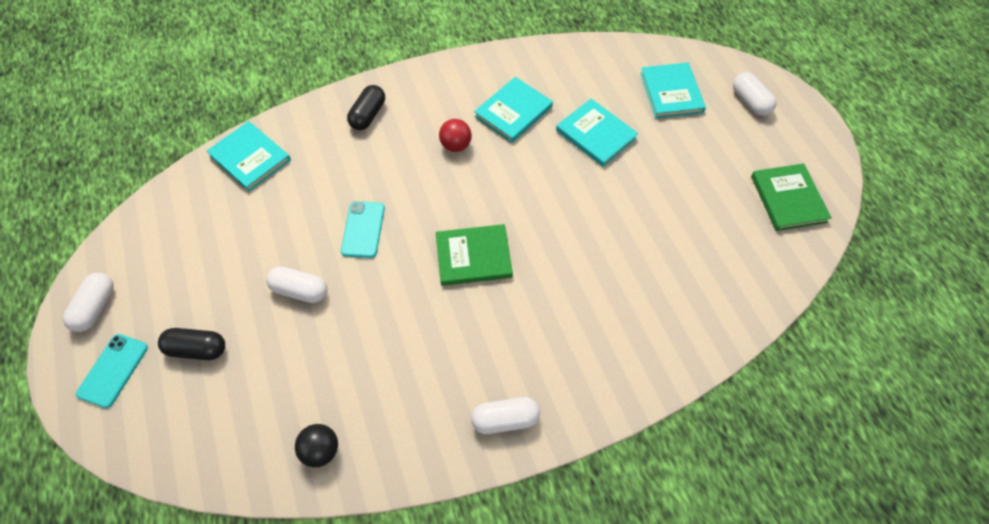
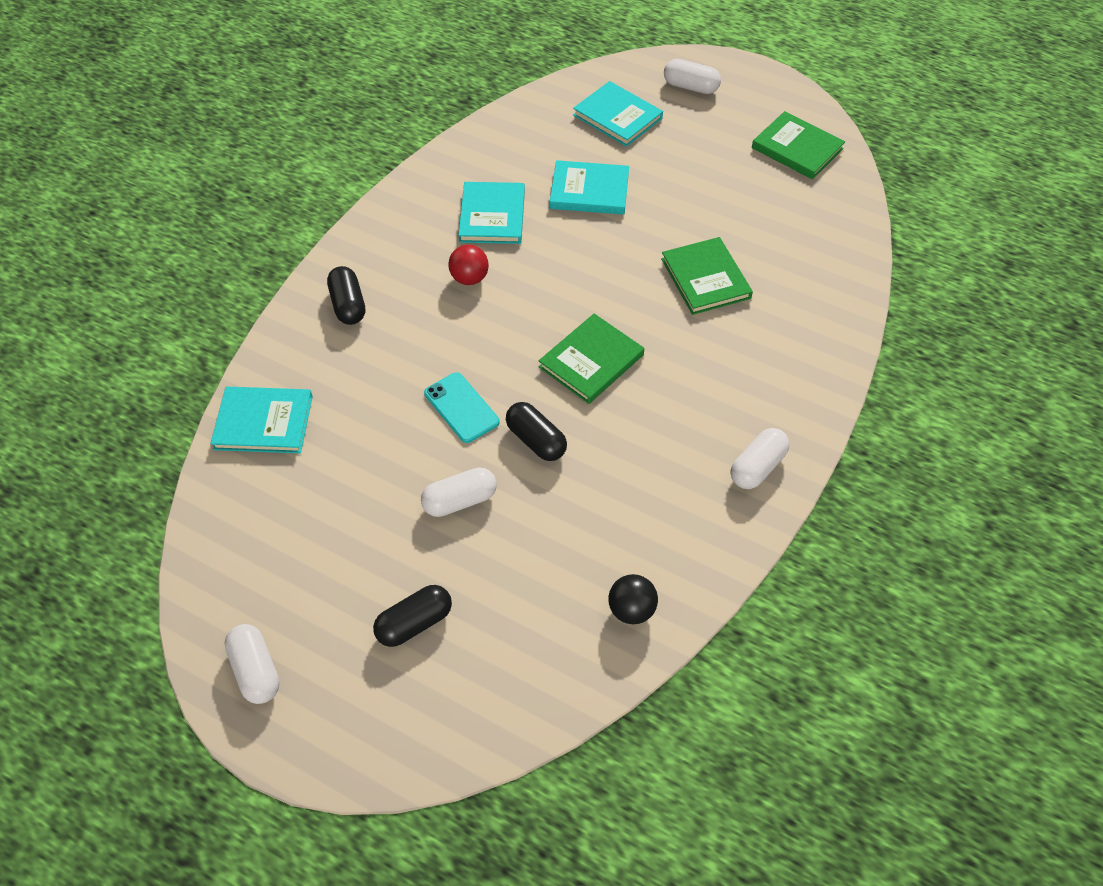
camera: 40 degrees left, 5 degrees down
(113, 370) = (347, 707): turquoise phone -> none
(384, 285) = (536, 440): none -> black capsule
(613, 252) = (705, 278): none -> green book

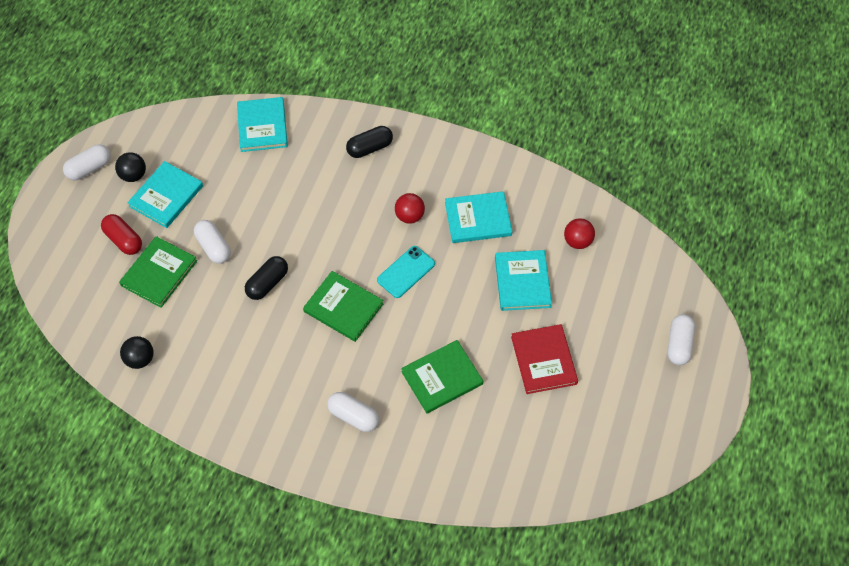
camera: 80 degrees right, 5 degrees up
(293, 603) = (133, 175): none -> black ball
(414, 623) = (124, 240): black capsule -> red capsule
(461, 407) = (289, 234): turquoise phone -> turquoise phone (406, 272)
(546, 138) = (577, 241): none -> red ball
(617, 117) = (620, 290): turquoise book -> turquoise book (166, 196)
(694, 189) = (543, 360): none -> red book
(757, 467) = (261, 429): white capsule -> white capsule (353, 416)
(797, 148) = (619, 440): green book -> green book (159, 273)

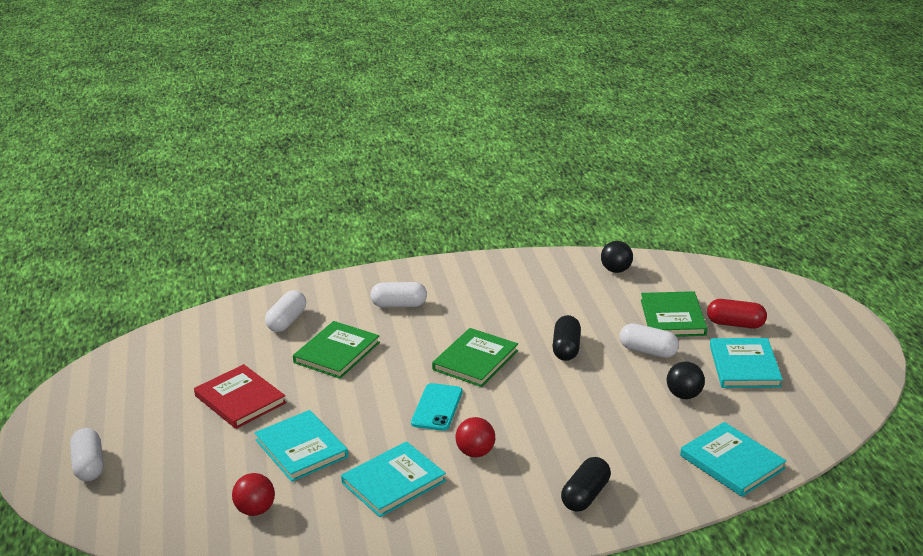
camera: 150 degrees right, 30 degrees down
(89, 168) = (847, 355): white capsule -> white capsule (287, 321)
(133, 175) = (799, 367): black ball -> black ball (684, 395)
(343, 308) = (475, 360): green book -> green book turned 60 degrees counterclockwise

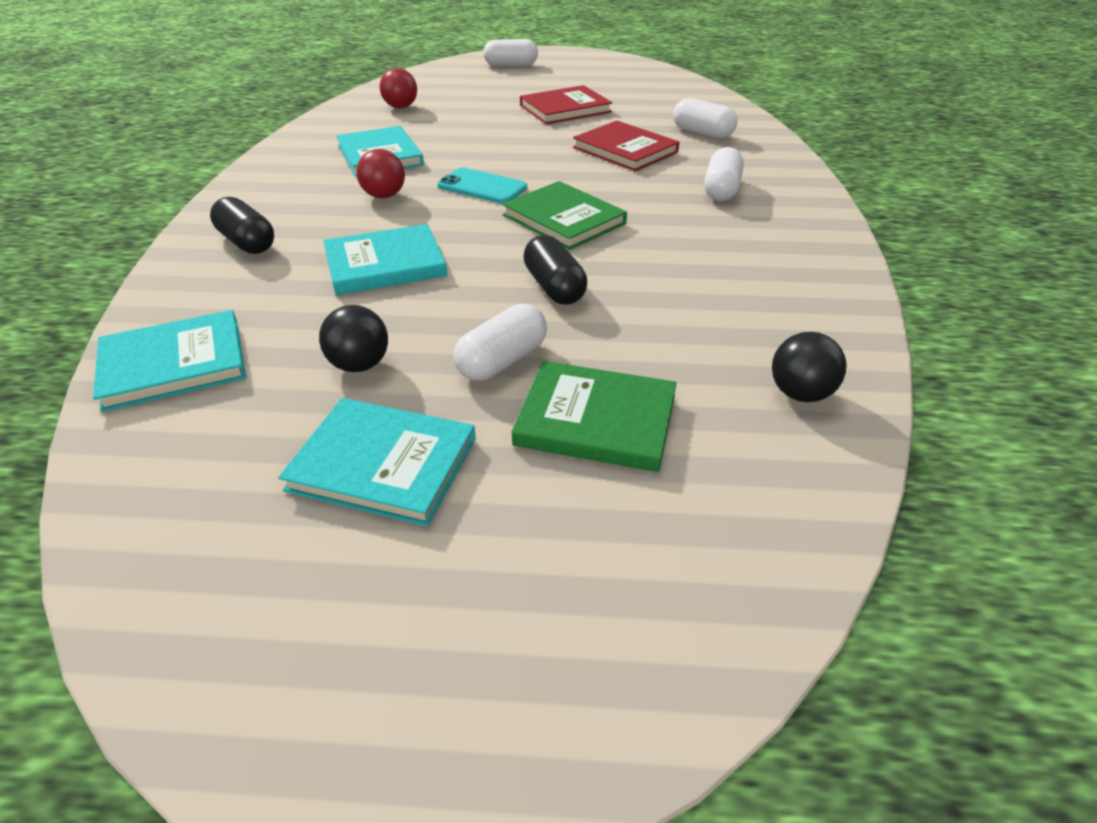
camera: 105 degrees right, 10 degrees up
(301, 448) = (468, 126): turquoise book -> turquoise book (385, 264)
(336, 352) = (625, 150): green book -> red book
(566, 348) = (554, 287): black capsule -> black capsule turned 45 degrees clockwise
(735, 324) = (532, 505): red capsule -> none

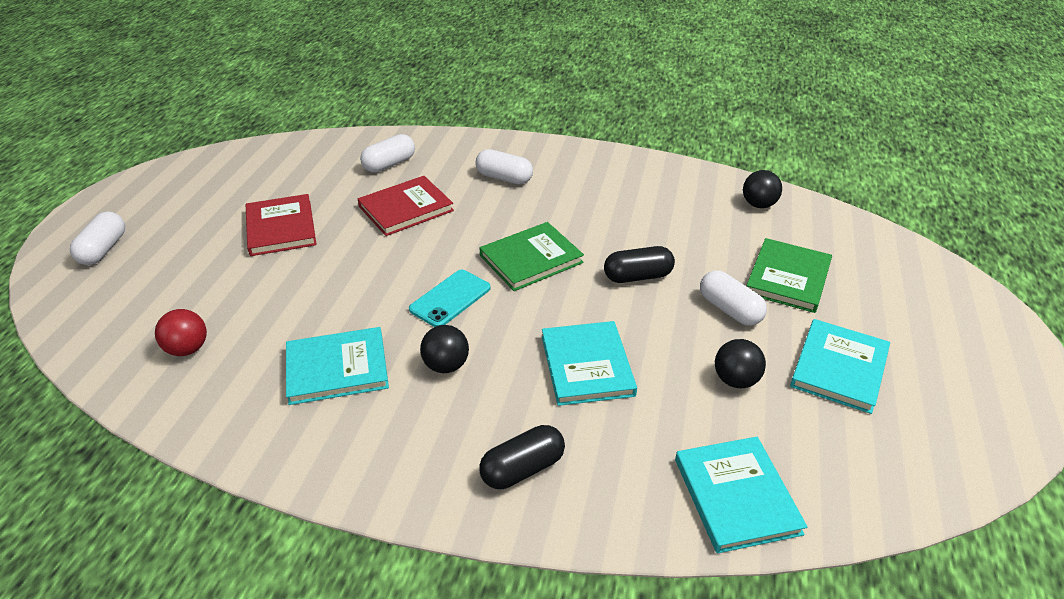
camera: 80 degrees left, 0 degrees up
(384, 196) = (446, 365): red ball -> black ball

